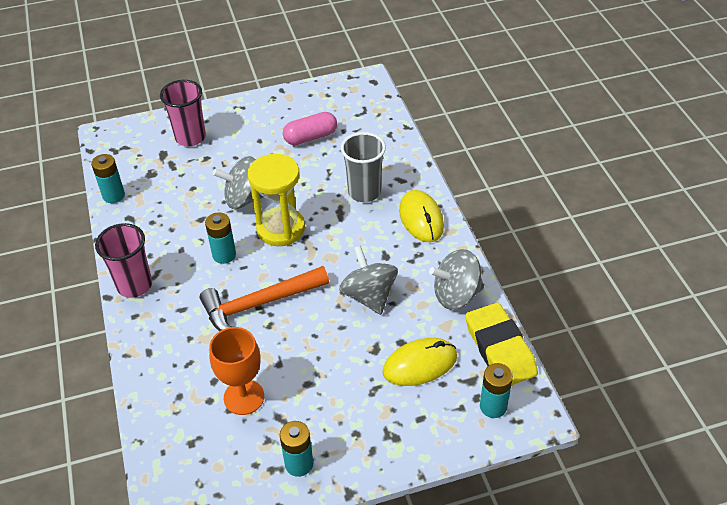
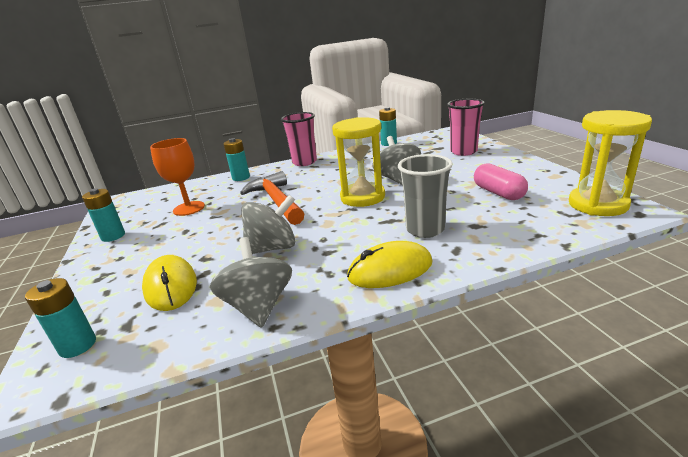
camera: 90 degrees right, 20 degrees down
(224, 255) = (331, 182): turquoise battery -> turquoise battery (241, 178)
(353, 94) = (597, 204): none -> yellow hourglass
(500, 348) = (157, 350): yellow eraser -> none

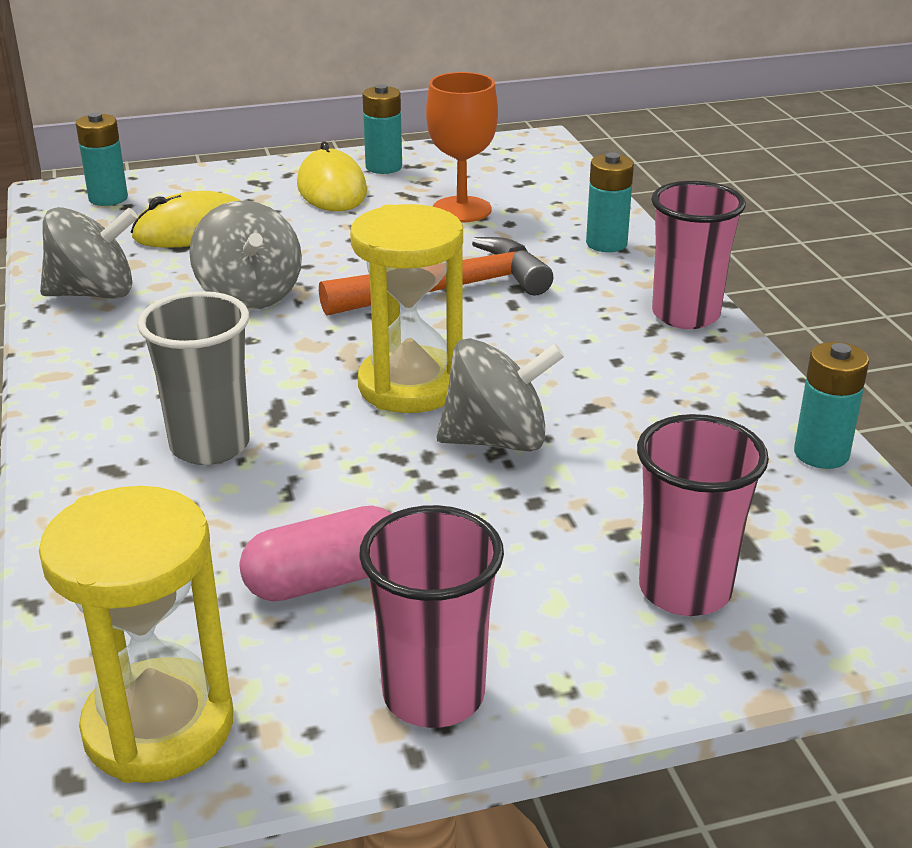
camera: 90 degrees right, 5 degrees up
(390, 270) = (100, 396): yellow mouse -> yellow mouse (332, 189)
(537, 172) = (433, 695): none -> pink cup

